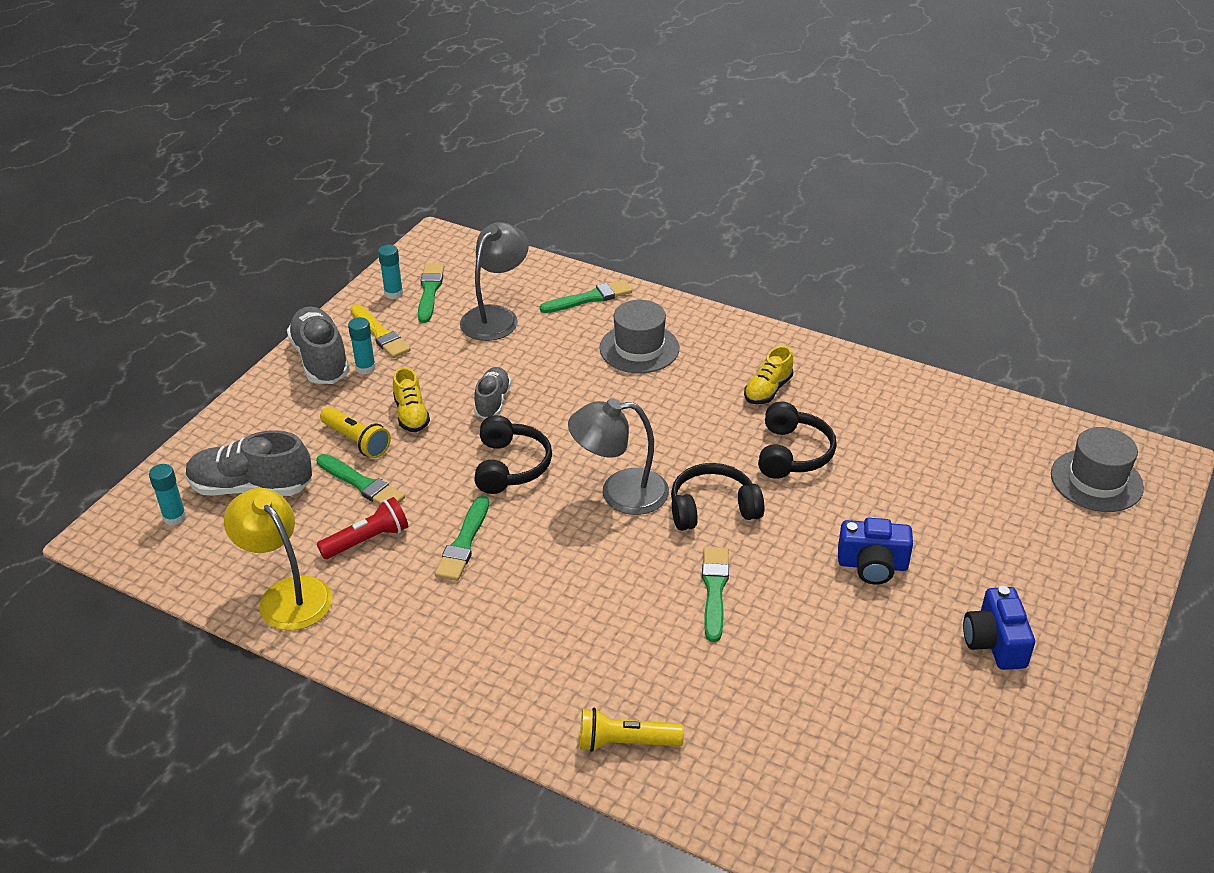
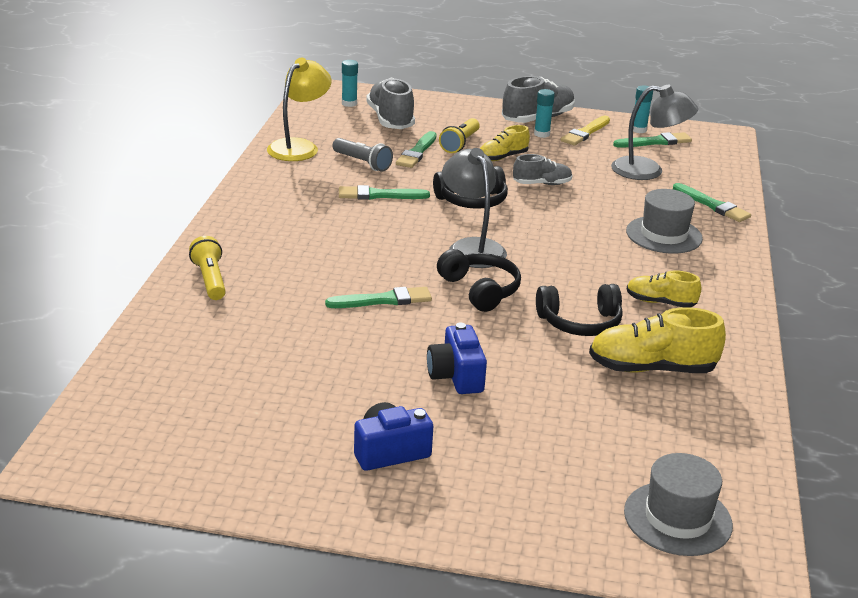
camera: 70 degrees right, 10 degrees down
(367, 540) = (362, 163): red flashlight -> grey flashlight
(880, 430) = (651, 368): none -> yellow shoe

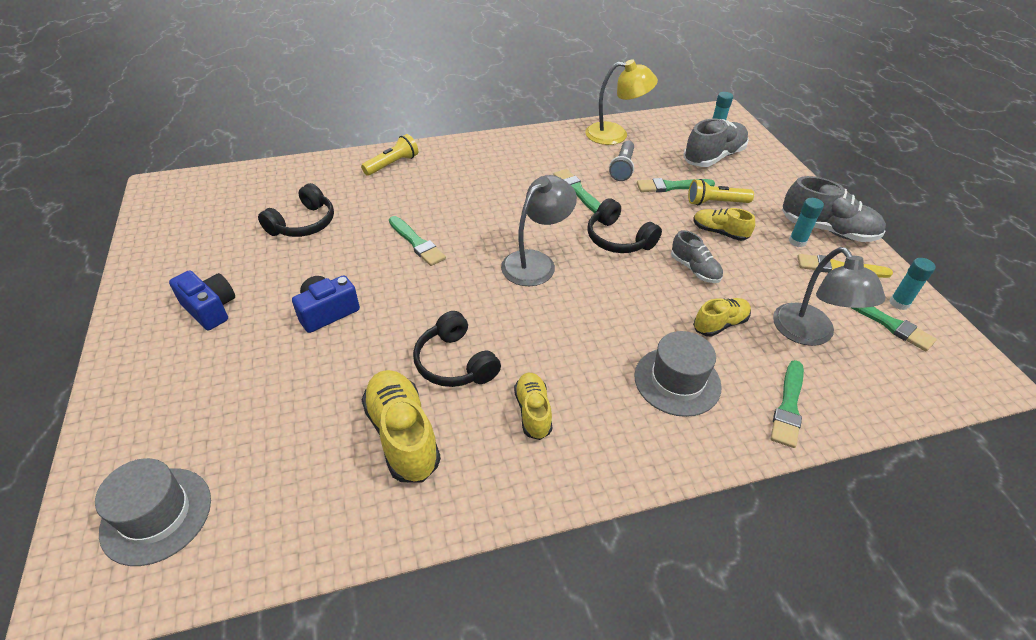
camera: 65 degrees right, 15 degrees up
(480, 290) = (468, 287): black headphones -> black headphones (303, 223)
(614, 198) = (720, 324): none -> yellow shoe

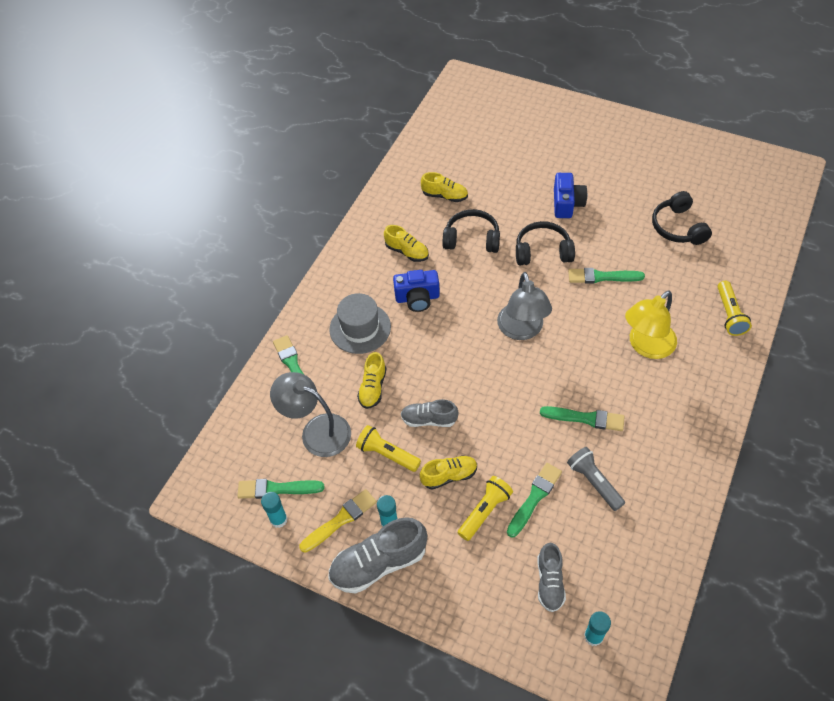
camera: 135 degrees right, 10 degrees up
(156, 515) = (481, 106): grey hat -> none
(210, 309) = (615, 157): blue camera -> blue camera (417, 298)
(402, 435) = (445, 196): yellow shoe -> yellow shoe, size x0.60
(615, 134) = (658, 526): yellow lamp -> yellow lamp (646, 346)
(618, 239) = (502, 399): black headphones -> black headphones (542, 251)
(713, 157) = (549, 582): grey shoe -> grey shoe, size x0.60
(756, 275) = (387, 454): none -> yellow flashlight

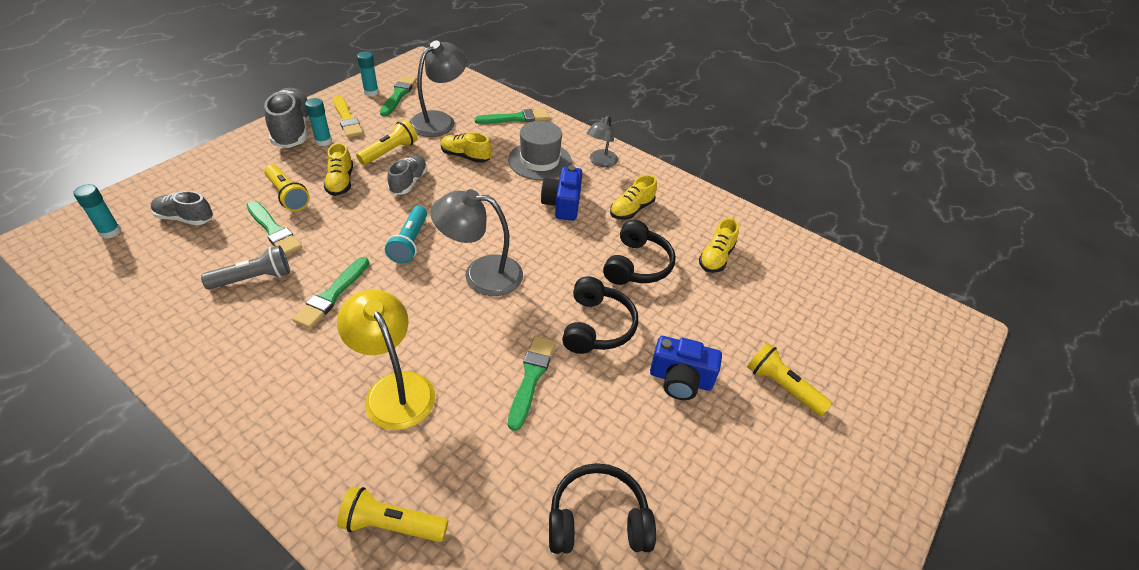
camera: 95 degrees right, 10 degrees down
(346, 283) = (600, 162): none -> grey lamp
(507, 389) = (410, 242): none -> turquoise flashlight
(549, 157) = (782, 386): none -> yellow flashlight

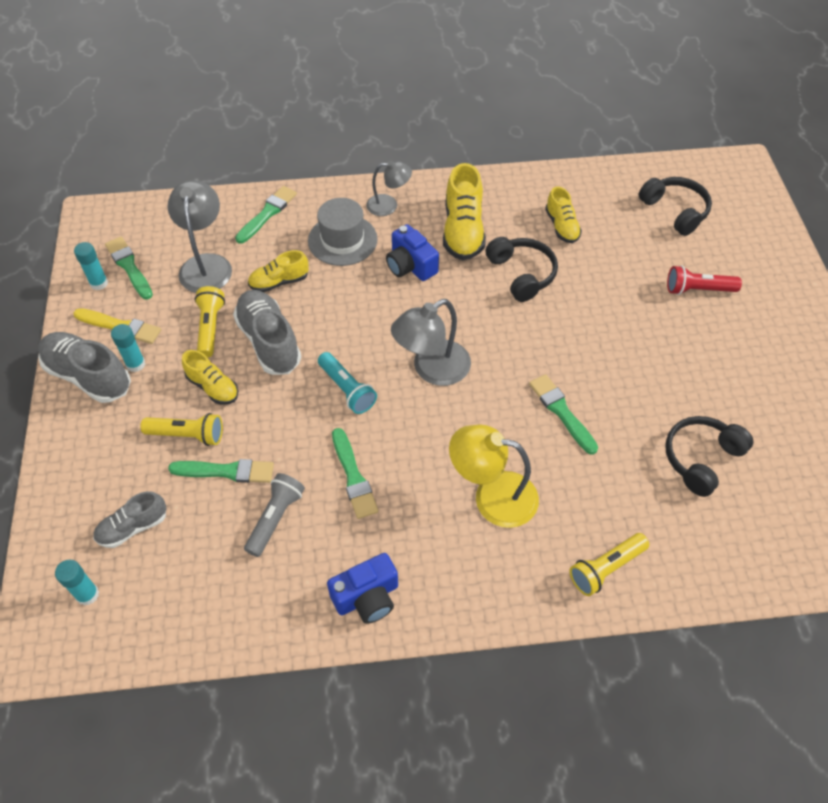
camera: 40 degrees left, 10 degrees up
(409, 182) = (269, 342): grey shoe -> grey shoe, size x1.66
(597, 326) = (554, 342): black headphones -> black headphones (675, 211)
(600, 162) = (389, 205): grey lamp -> grey lamp turned 75 degrees counterclockwise
(631, 209) = (463, 231): yellow shoe -> yellow shoe, size x1.66
(680, 379) = (642, 334): blue camera -> blue camera (367, 597)
(782, 386) = (698, 289): yellow flashlight -> red flashlight

